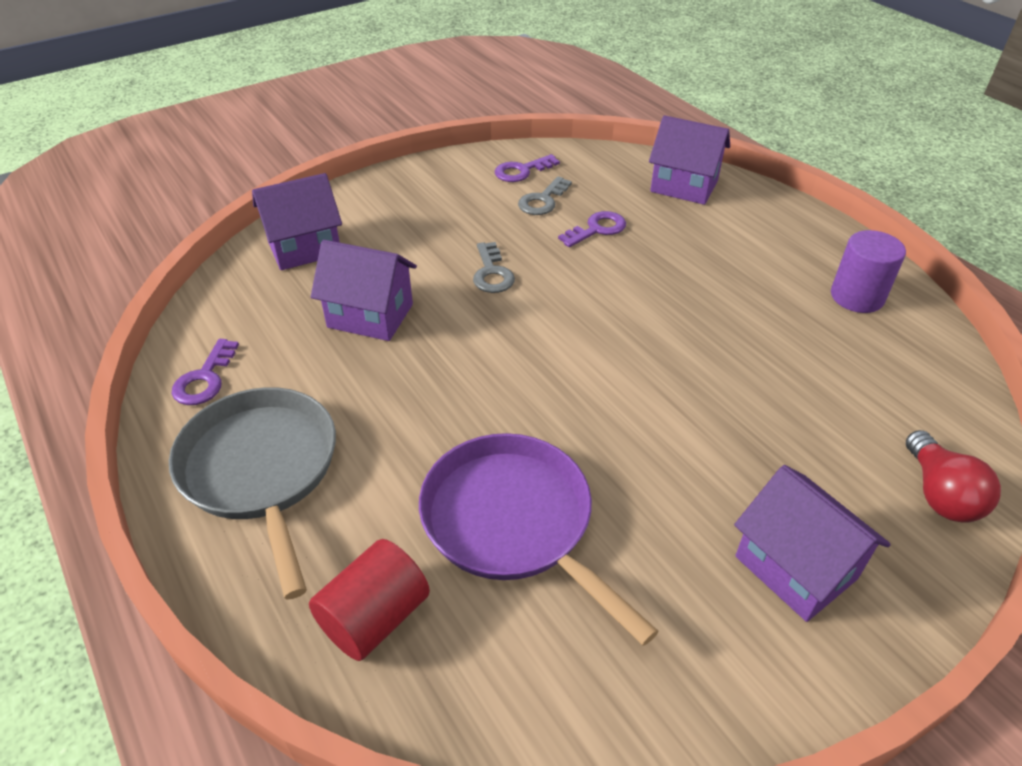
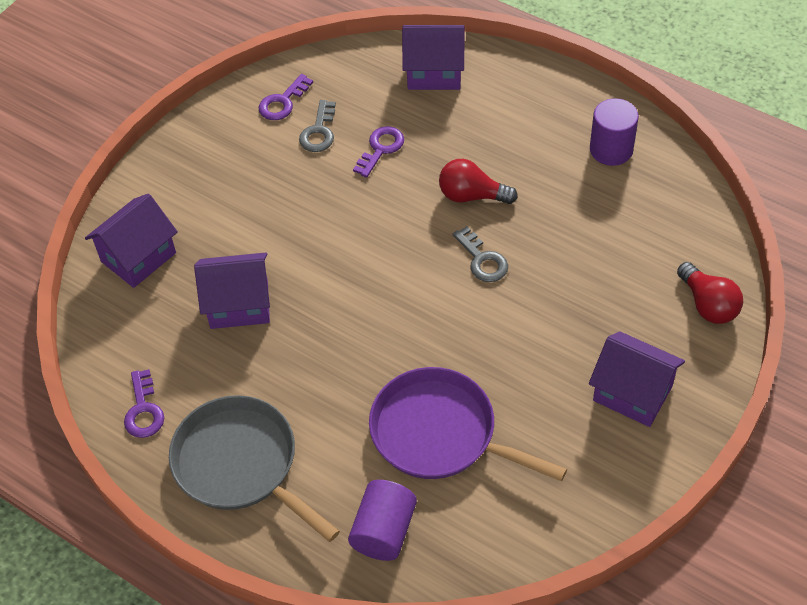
camera: 20 degrees left, 10 degrees up
(374, 617) = (383, 531): red cylinder -> purple cylinder
(492, 273) = (316, 227): grey key -> grey key (482, 260)
(675, 293) = (472, 196): none -> red light bulb

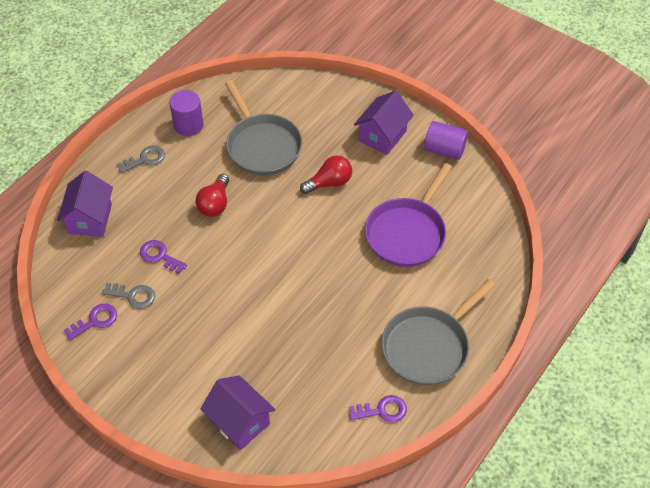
camera: 90 degrees left, 0 degrees up
(239, 305) = (294, 349): purple house -> none
(283, 102) = (95, 321): purple key -> purple key turned 75 degrees counterclockwise
(383, 531) = (476, 266): purple cylinder -> purple cylinder (444, 150)
(482, 260) = (272, 202): grey key -> grey key (145, 159)
(586, 238) = (262, 146): none -> grey pan
(708, 304) = (321, 94): red light bulb -> red light bulb (329, 183)

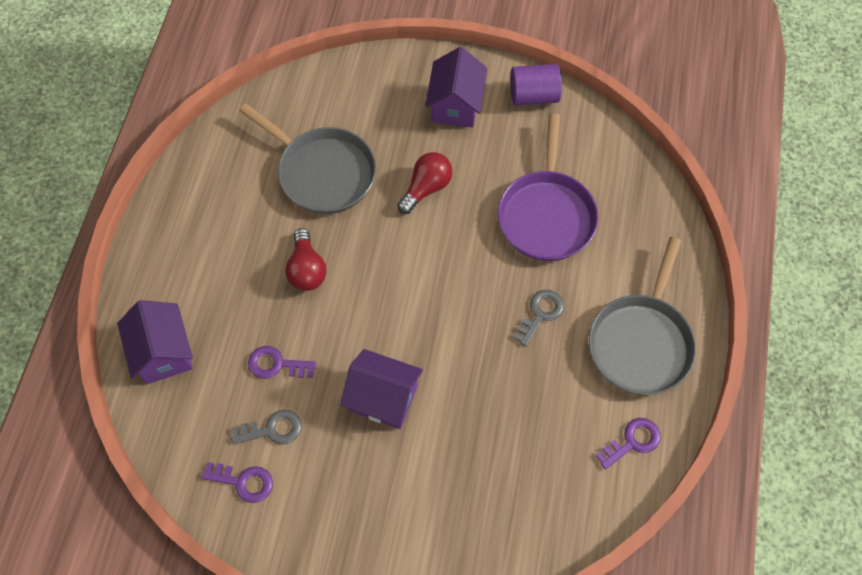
camera: 25 degrees left, 10 degrees up
(95, 321) = (244, 482): purple key -> purple key turned 75 degrees clockwise
(145, 159) = (189, 246): grey key -> grey key (540, 314)
(188, 125) = (218, 180): purple cylinder -> none
(239, 422) = (483, 530): purple house -> purple house (383, 398)

